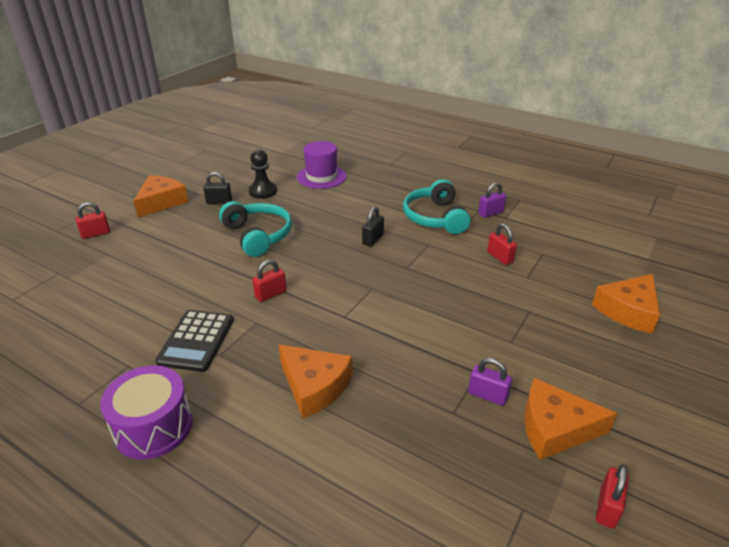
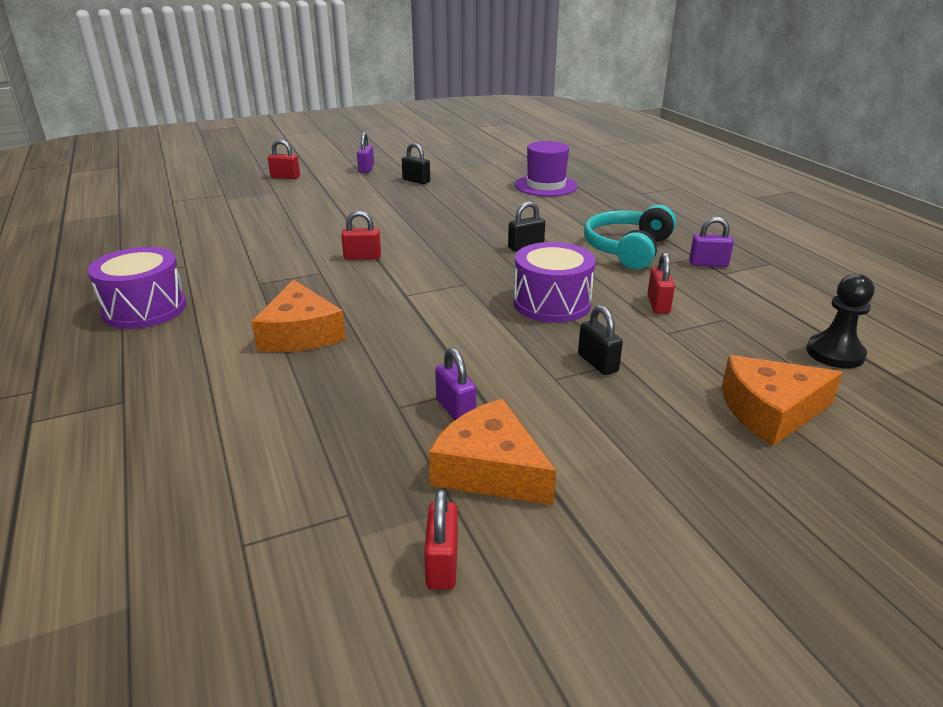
camera: 35 degrees right, 5 degrees down
(161, 202) = (366, 169): orange cheese -> purple padlock
(196, 341) = (255, 267): black calculator -> none
(258, 235) = (415, 213): turquoise headphones -> none
(263, 191) = (468, 183): black pawn -> black pawn (835, 353)
(443, 282) = (552, 303): none -> purple drum
(519, 318) = (597, 363): none -> black padlock
(607, 507) = (442, 564): red padlock -> red padlock turned 60 degrees counterclockwise

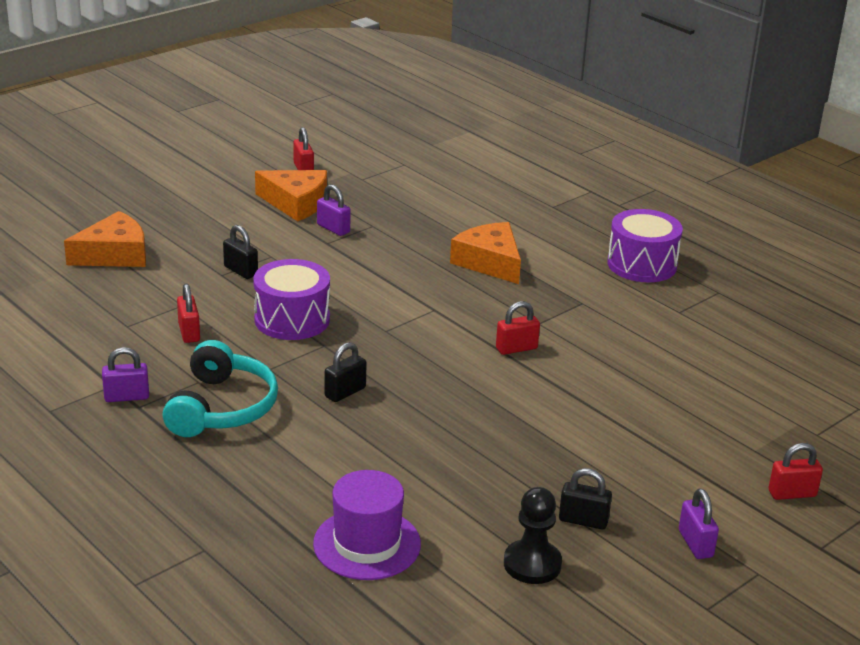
camera: 160 degrees right, 0 degrees up
(835, 353) = (40, 304): black pawn -> black pawn (532, 564)

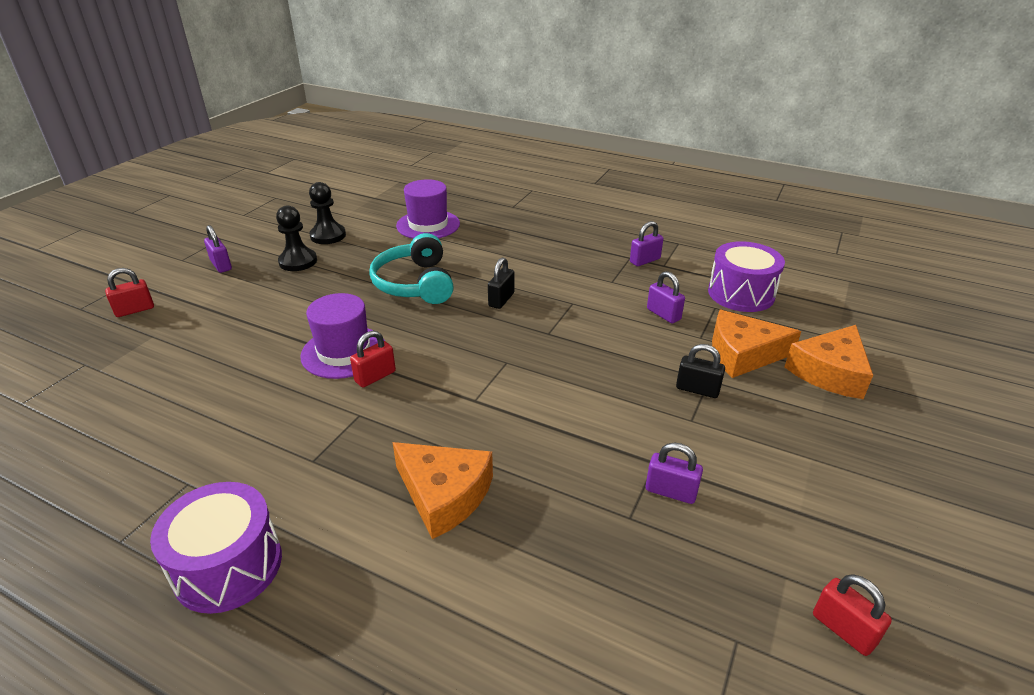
camera: 160 degrees right, 5 degrees up
(189, 332) = (663, 314): red padlock -> purple padlock
(222, 408) = (577, 269): turquoise headphones -> turquoise headphones (415, 283)
(292, 319) = (596, 349): purple drum -> purple drum (741, 294)
(296, 203) = (762, 528): orange cheese -> orange cheese (742, 354)
(542, 378) = (344, 352): none -> purple hat
(583, 520) = (298, 261): black padlock -> black pawn

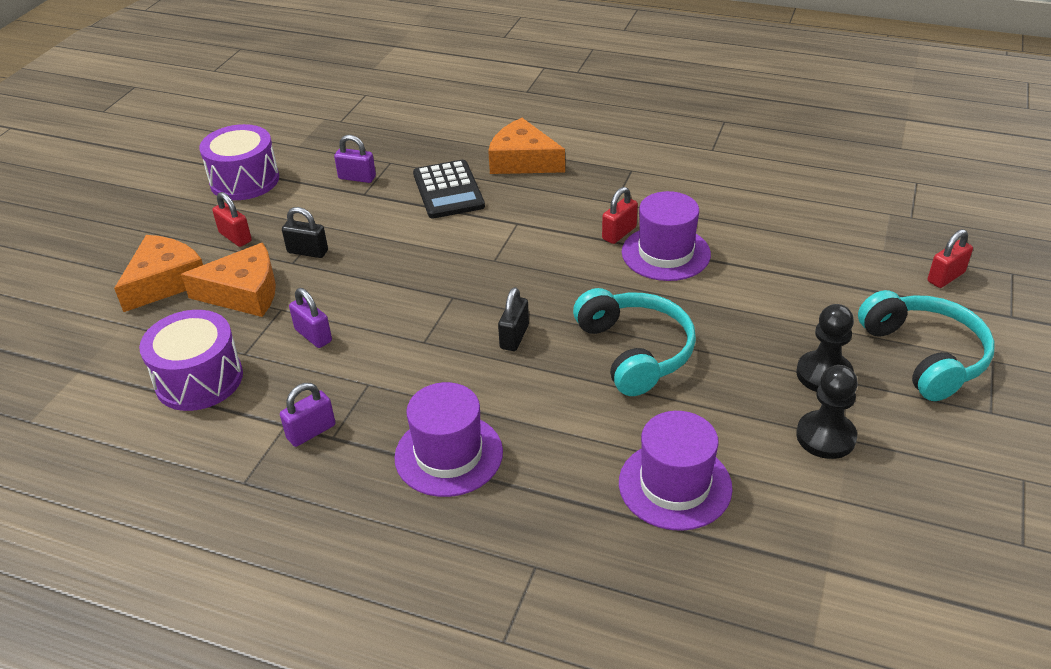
camera: 175 degrees right, 5 degrees up
(221, 265) = (925, 355): purple padlock -> turquoise headphones
(228, 566) = (644, 118): purple drum -> purple drum (244, 180)
(548, 454) = (448, 190): none -> black calculator
(555, 245) = (448, 454): none -> purple hat
(843, 629) = (278, 129): red padlock -> red padlock (235, 237)

